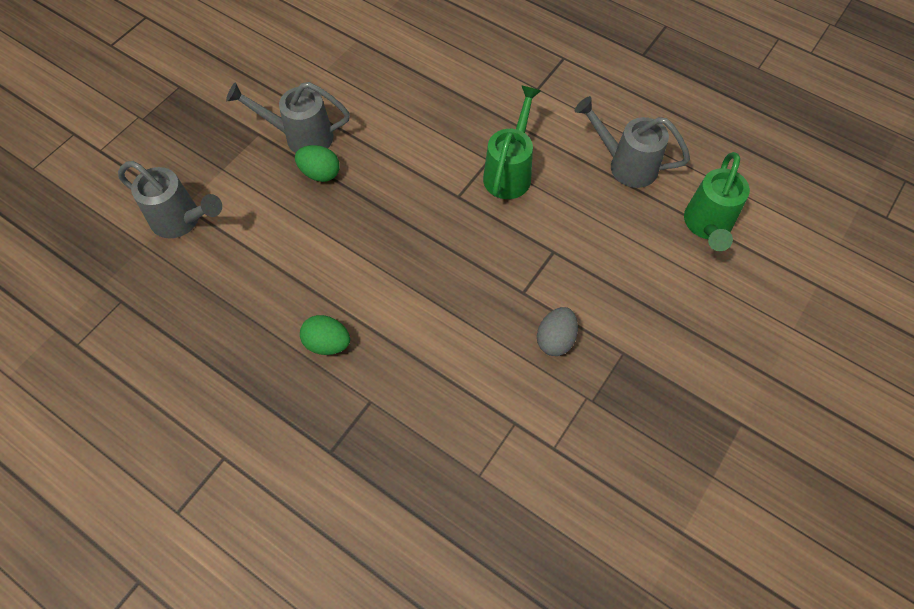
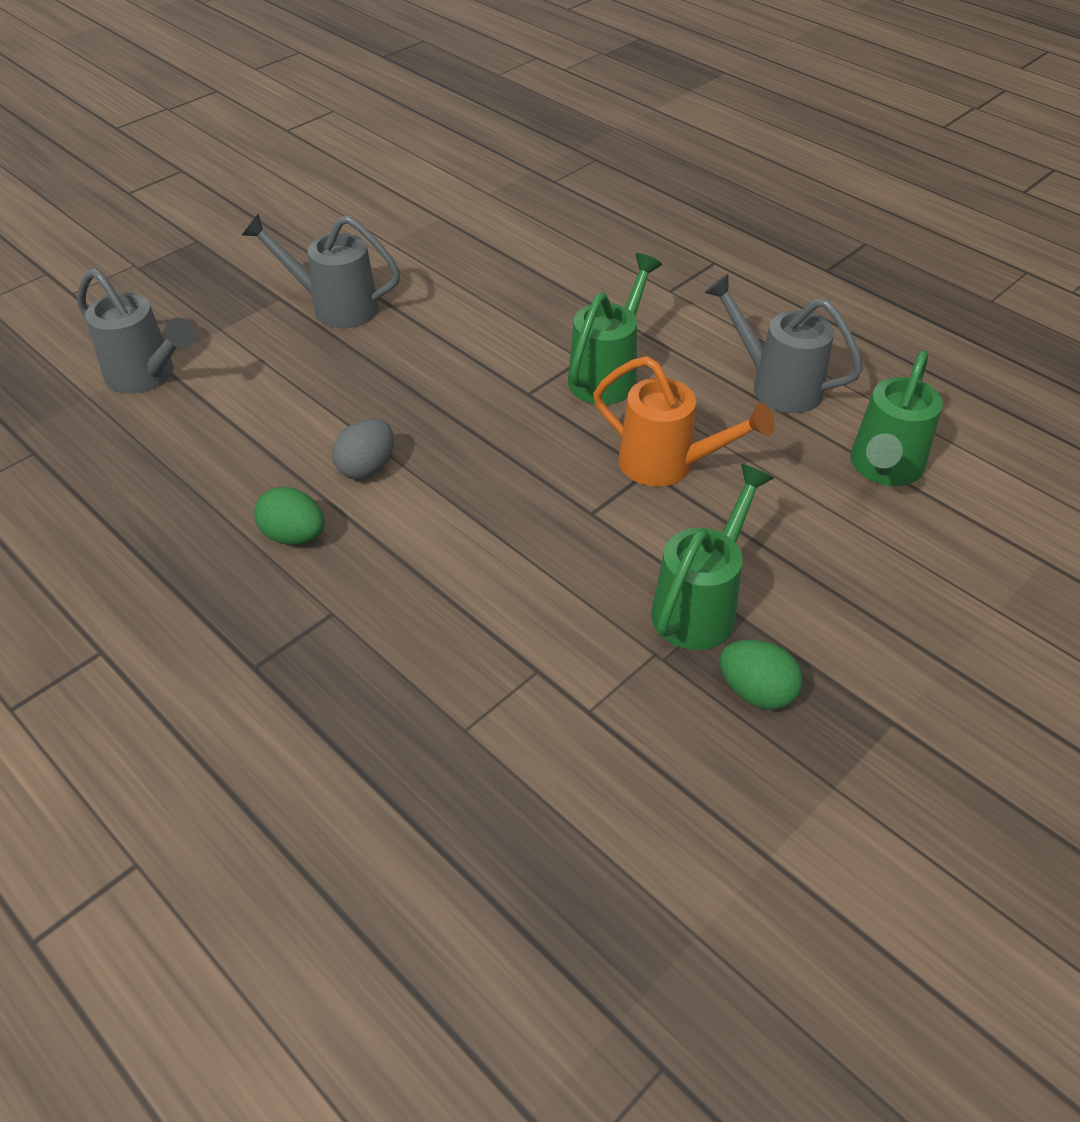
camera: 10 degrees right, 15 degrees down
(320, 173) = (347, 347): green egg -> green egg (756, 692)
(555, 339) = (625, 575): grey egg -> grey egg (367, 468)
(565, 244) = (667, 465): none -> orange watering can
(608, 356) = (700, 606): none -> green watering can

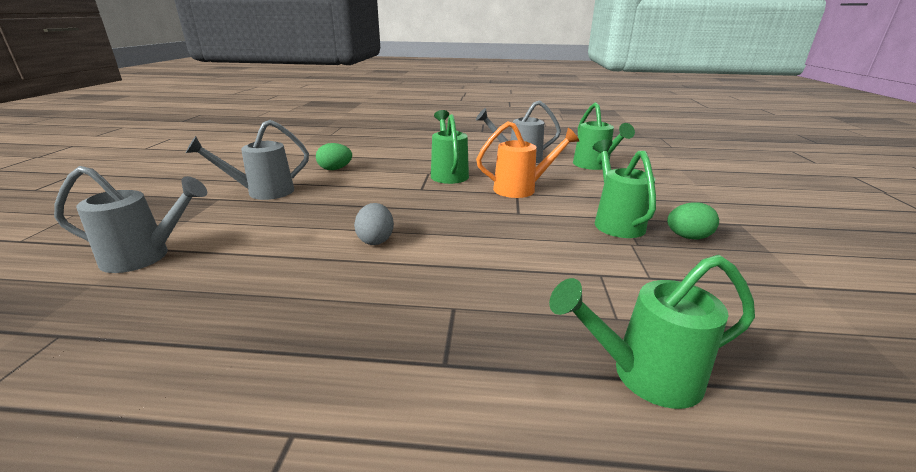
camera: 40 degrees left, 20 degrees down
(294, 536) = (372, 285): green egg -> green egg (335, 169)
(393, 796) = (644, 376): none -> green watering can

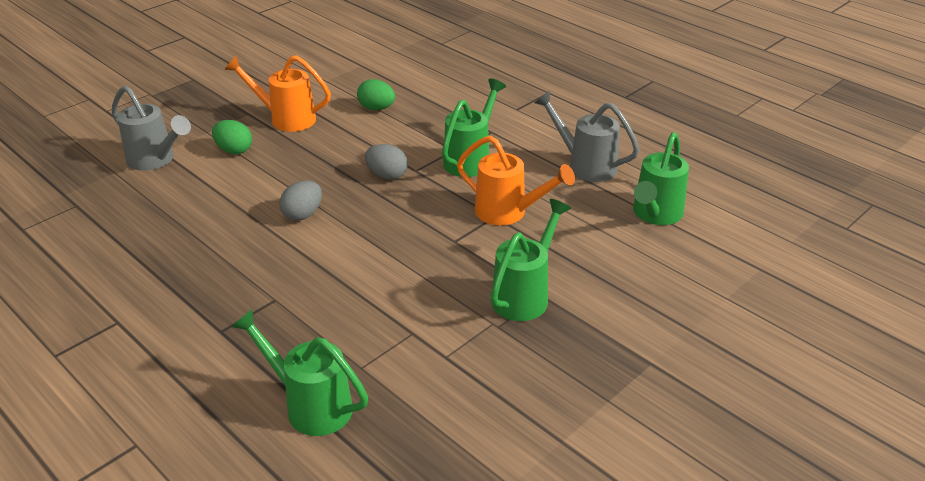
camera: 40 degrees right, 10 degrees up
(263, 192) = (286, 119): grey watering can -> orange watering can
(405, 197) = (387, 175): none -> grey egg
(687, 237) = (559, 345): green egg -> green egg (234, 150)

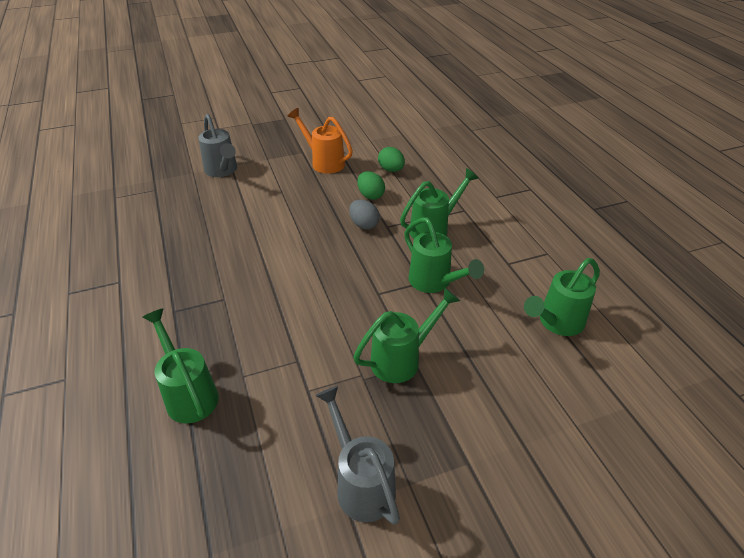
camera: 25 degrees right, 5 degrees up
(234, 150) = (275, 177): green egg -> green egg (370, 195)
(303, 214) = (286, 238): grey egg -> none
(508, 213) = (434, 282): orange watering can -> green watering can
(585, 165) = (523, 260): grey watering can -> grey watering can (361, 483)

